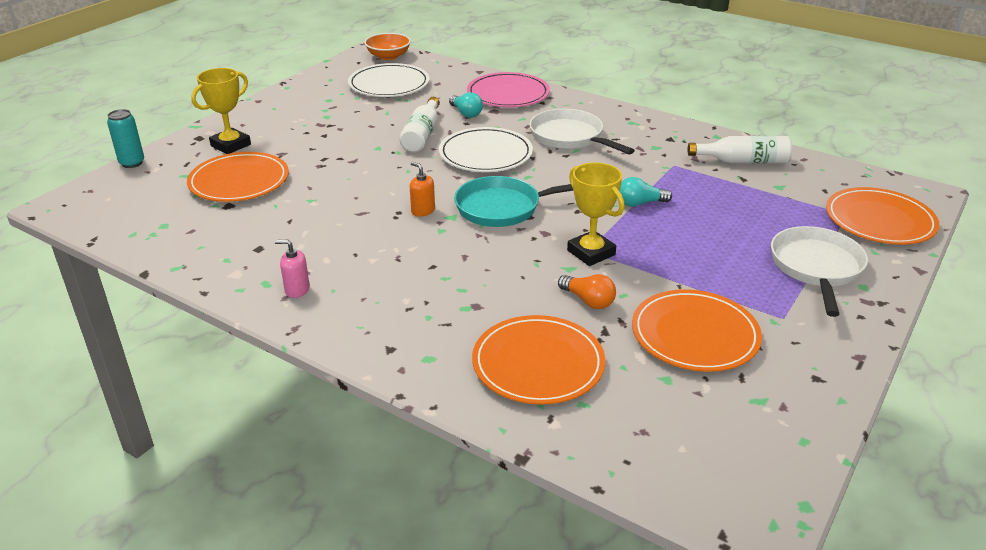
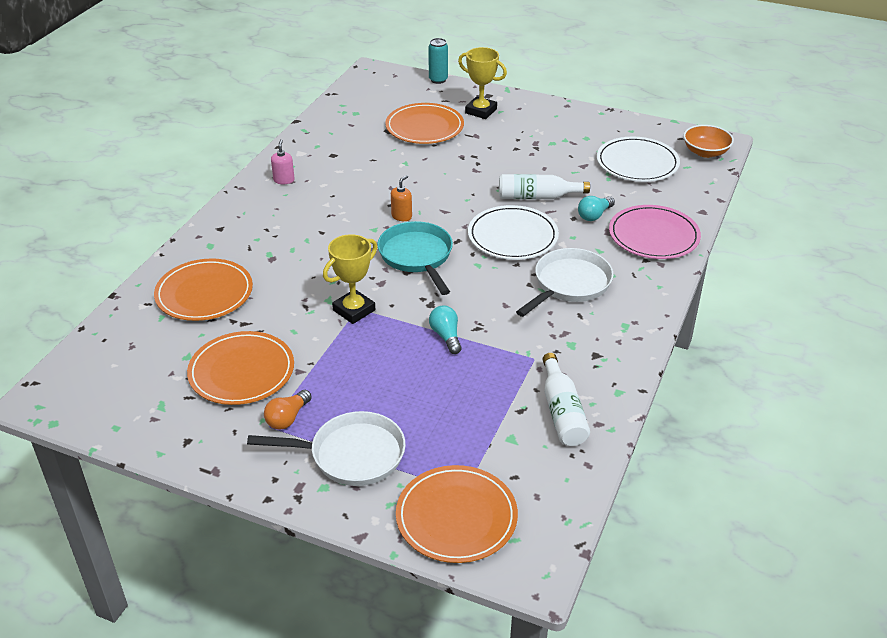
camera: 80 degrees right, 5 degrees up
(588, 301) = (283, 312): orange light bulb -> orange light bulb (287, 418)

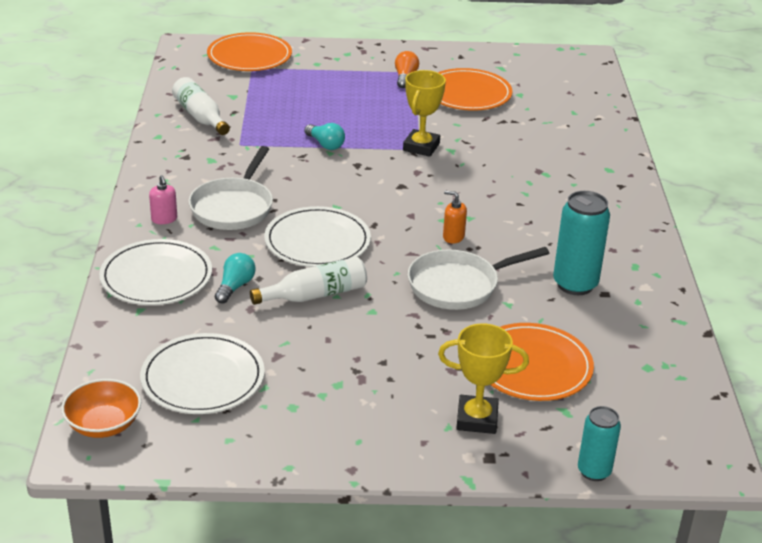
camera: 155 degrees right, 5 degrees down
(204, 293) = (562, 133): orange plate -> none
(284, 180) = (622, 248): pink soap dispenser -> pink soap dispenser (164, 219)
(346, 164) = (575, 284): none -> turquoise can
(351, 455) = (342, 69): white pan -> white pan (458, 285)
(401, 216) = (453, 237): orange soap dispenser -> orange soap dispenser turned 105 degrees clockwise
(417, 256) = (402, 201): turquoise pan -> none
(653, 236) = (156, 277): pink plate -> white plate

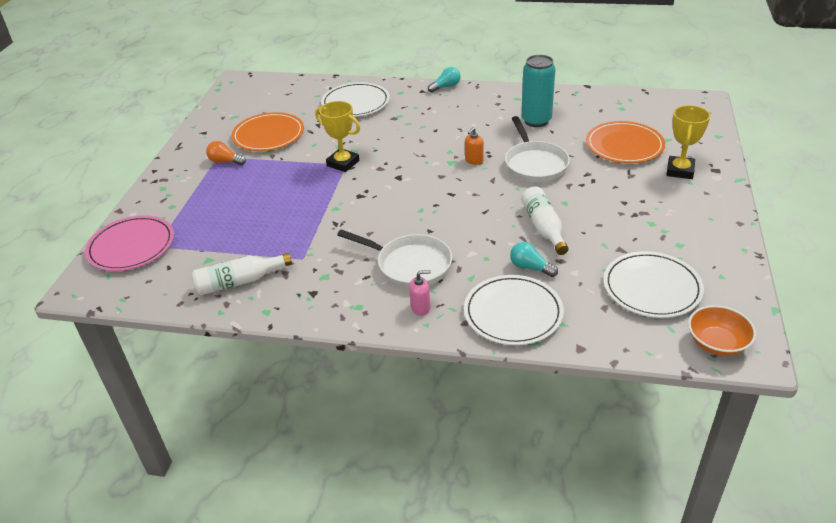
camera: 75 degrees left, 5 degrees up
(249, 56) = (131, 246): orange plate -> pink plate
(317, 241) = (470, 222): white plate -> white plate (355, 103)
(325, 144) = (321, 210): turquoise light bulb -> turquoise light bulb (446, 87)
(594, 471) = (720, 137): turquoise can -> none

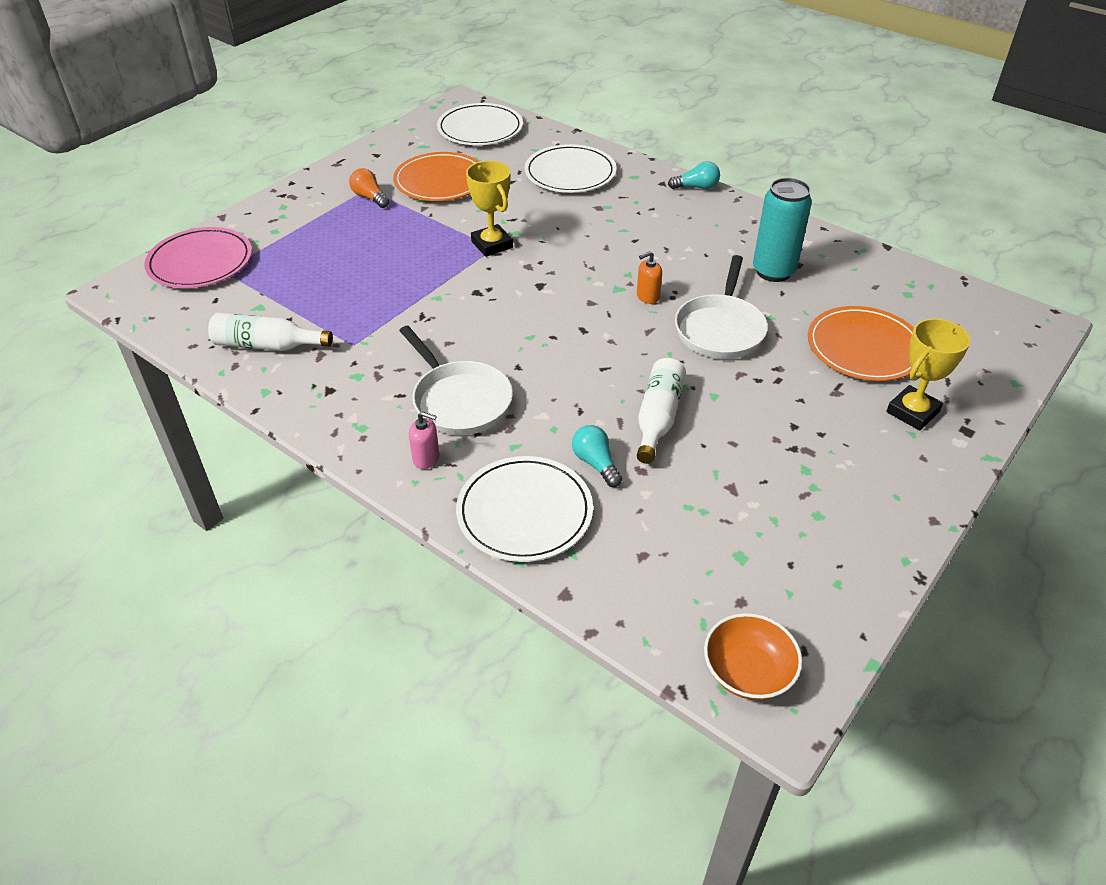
camera: 25 degrees right, 5 degrees up
(652, 288) = (727, 557): white plate -> white plate (480, 129)

